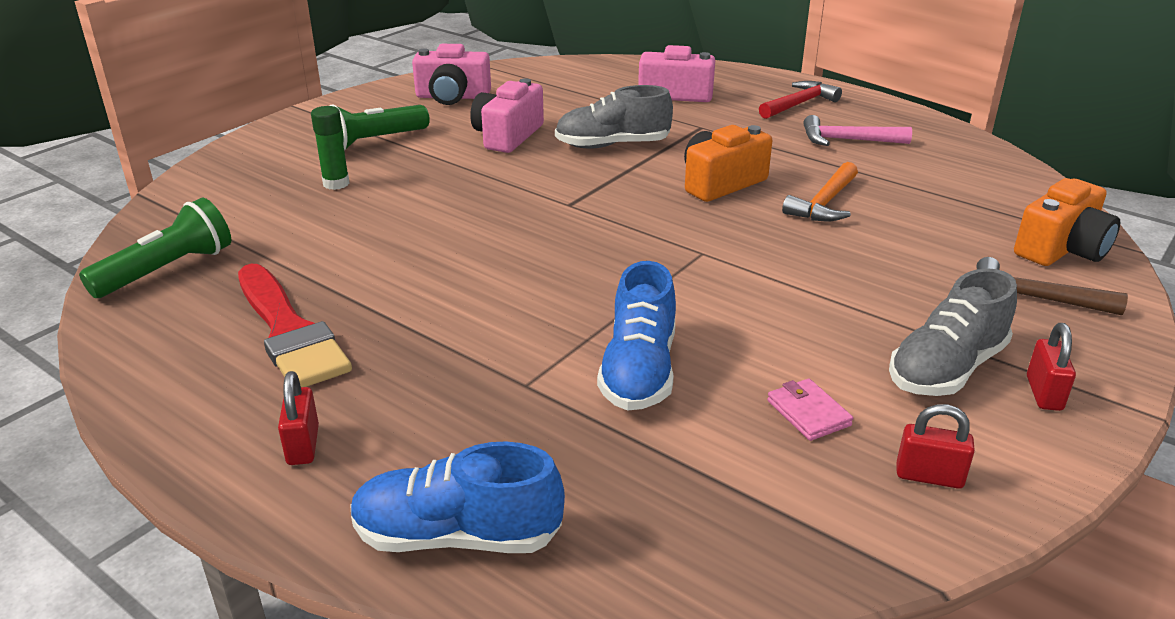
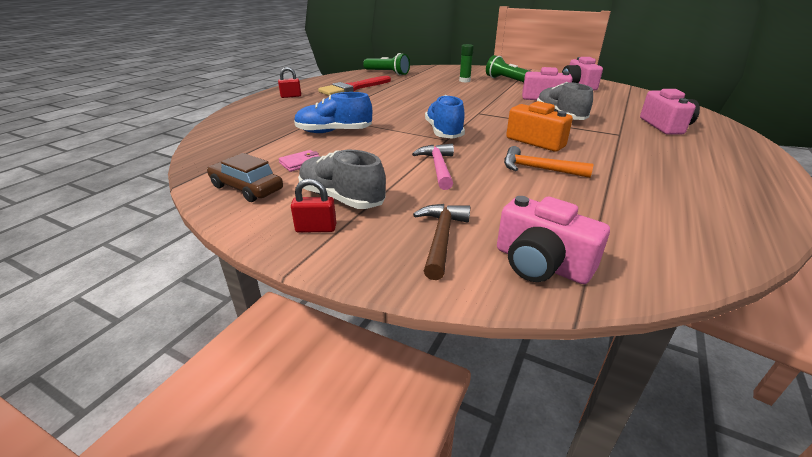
camera: 80 degrees right, 0 degrees up
(457, 536) = (241, 115): blue shoe -> blue shoe (444, 132)
(799, 104) = (716, 162): red hammer -> none
(848, 140) = (666, 178): pink hammer -> pink hammer (438, 167)
(929, 476) = (247, 188): red padlock -> brown car
(1061, 249) = (541, 264): orange camera -> pink camera

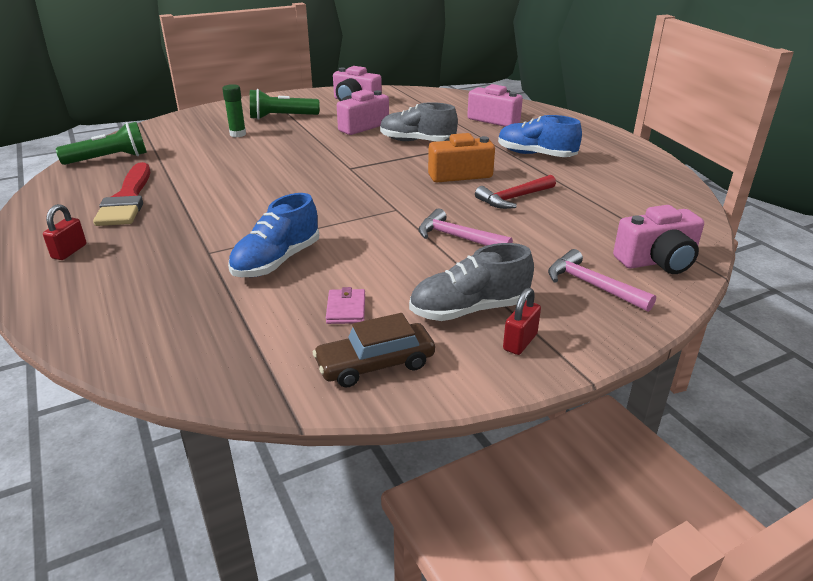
camera: 55 degrees left, 0 degrees up
(441, 238) = (592, 285): brown hammer -> pink hammer
(444, 132) = (376, 203): blue shoe -> blue shoe (536, 155)
(538, 169) = (514, 198): orange hammer -> red hammer

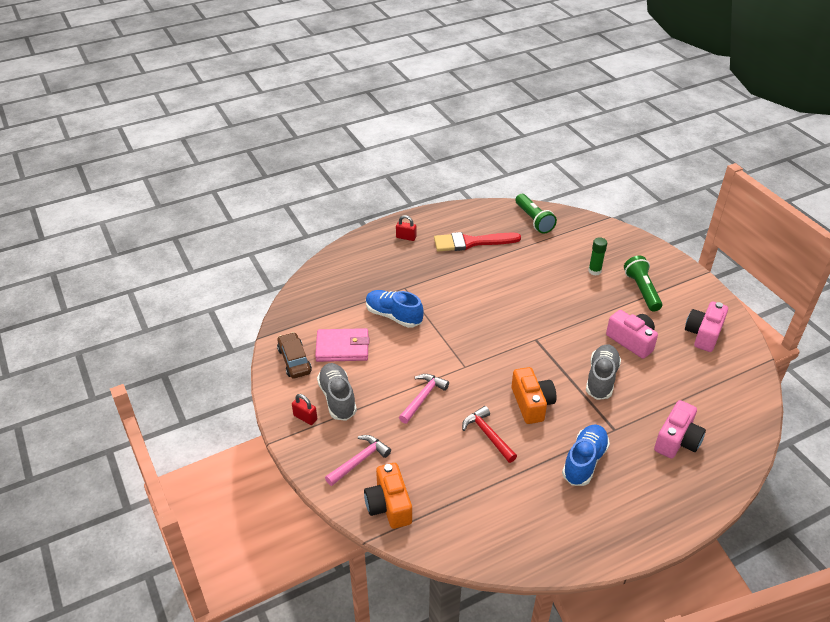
camera: 90 degrees right, 10 degrees up
(346, 309) = (342, 347): pink wallet -> pink wallet, size x1.92
(657, 261) = (389, 505): pink camera -> orange camera

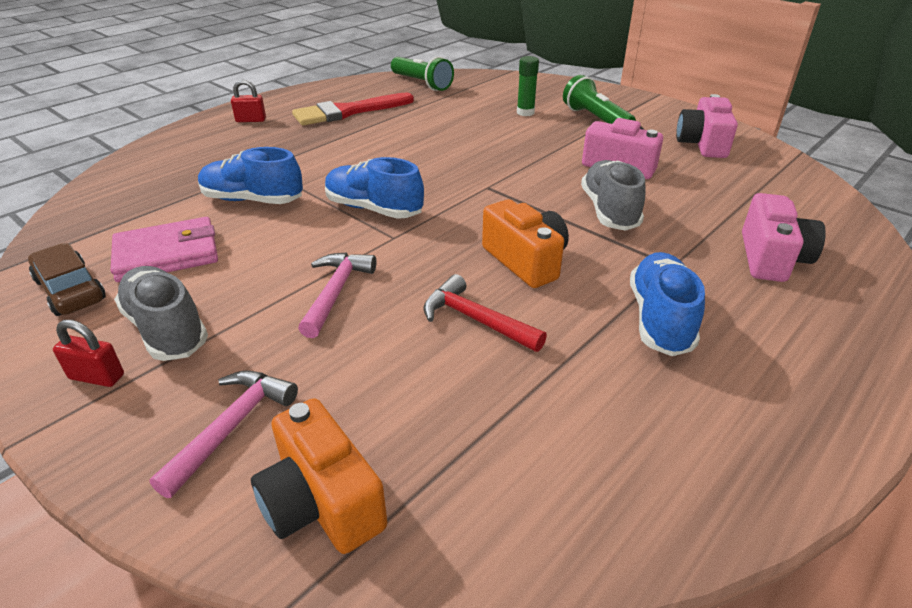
camera: 20 degrees left, 5 degrees down
(460, 341) = (373, 209): none -> blue shoe

